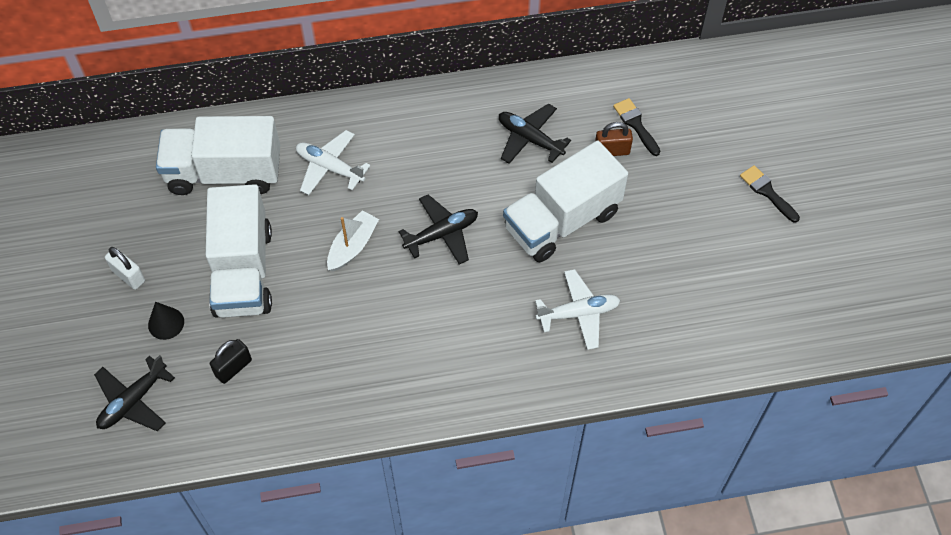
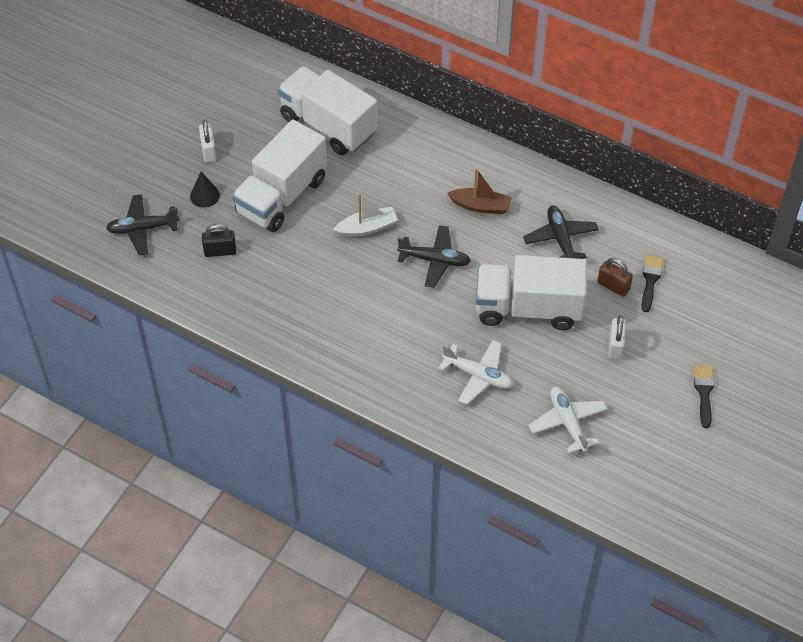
camera: 40 degrees right, 5 degrees down
(330, 167) = (401, 167): white plane -> white plane (568, 423)
(434, 156) = (480, 206): none -> brown boat
(663, 202) = (615, 346): none -> white padlock

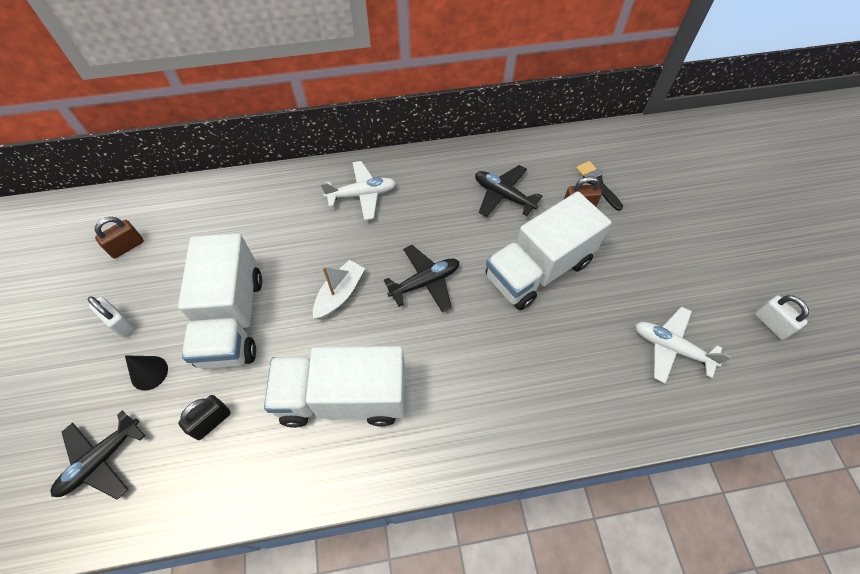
camera: 40 degrees left, 5 degrees up
(250, 98) = (127, 246): none -> brown padlock
(328, 125) = (225, 226): white truck -> white truck (343, 397)
(478, 375) = (562, 362): white plane -> white plane (362, 195)
(480, 206) = (418, 210): brown boat -> none
(615, 346) = (631, 253): white padlock -> white padlock (771, 324)
(704, 392) = (726, 243): black brush -> none

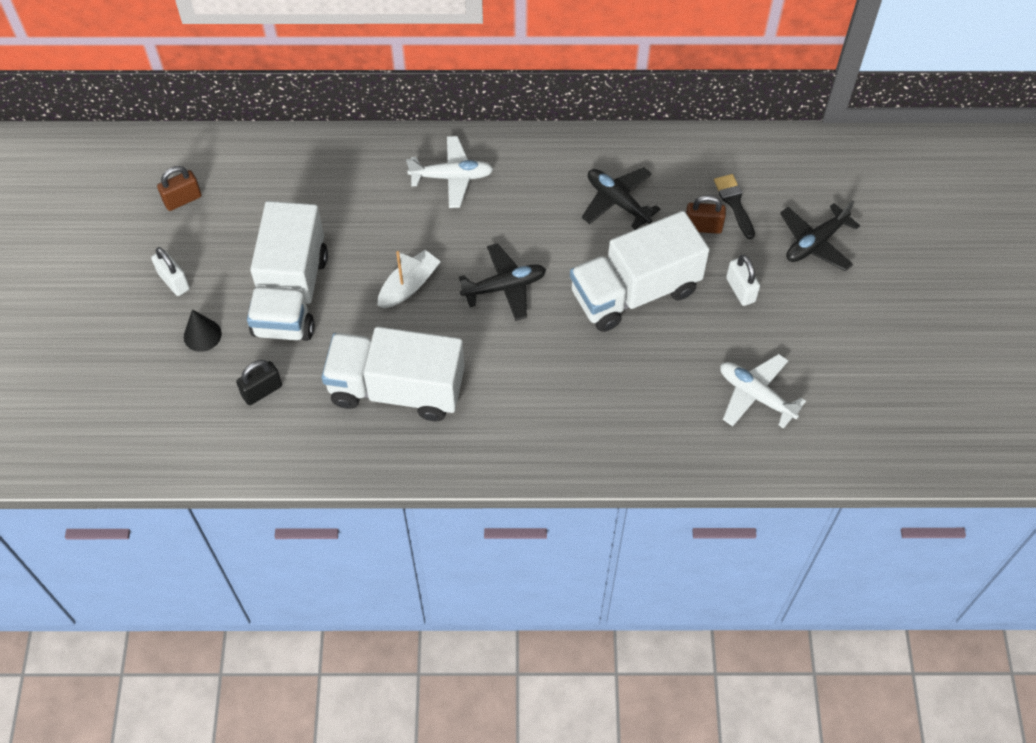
camera: 10 degrees right, 0 degrees up
(101, 460) = (154, 408): black plane -> black plane (815, 243)
(771, 324) = (877, 388): white padlock -> white padlock (740, 290)

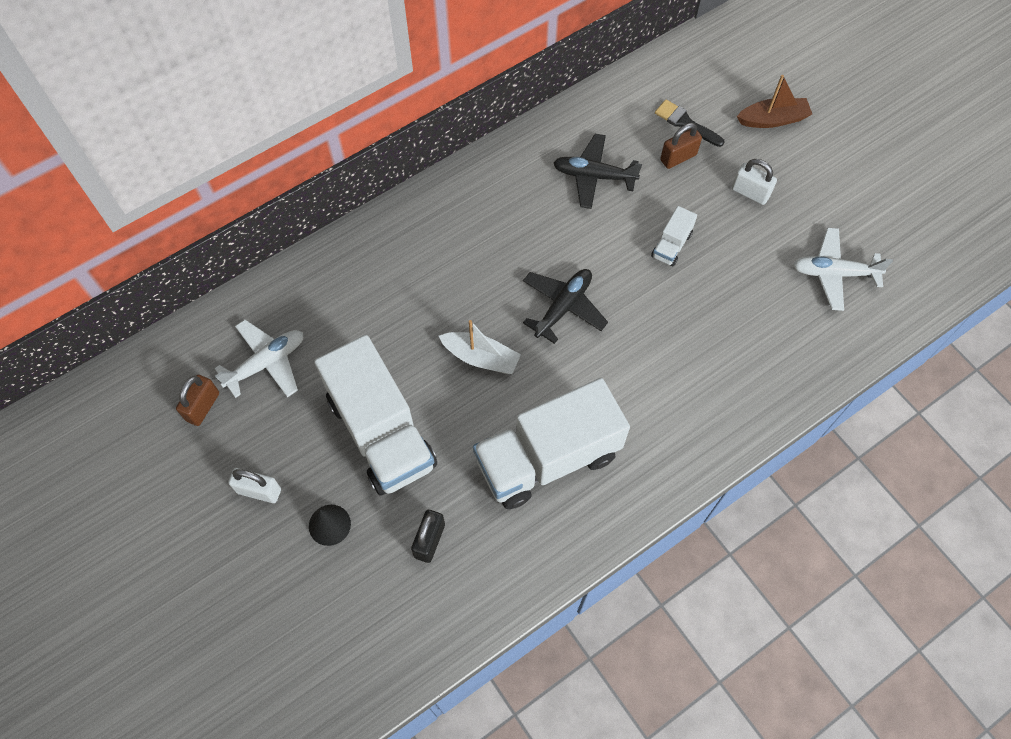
camera: 35 degrees left, 5 degrees up
(409, 286) = (481, 357): white boat -> white boat turned 105 degrees clockwise
(452, 177) = (437, 236): white plane -> white plane (266, 363)
(634, 292) = (671, 245): white truck -> white truck, size x0.42
(815, 243) = (772, 119): black plane -> brown boat

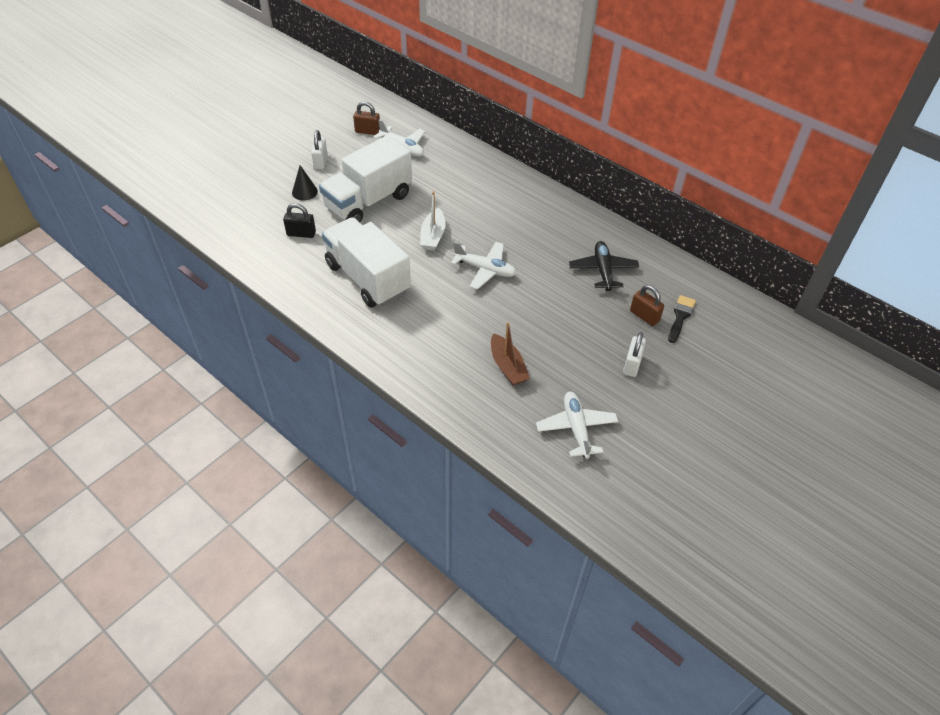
camera: 75 degrees right, 15 degrees down
(563, 307) = (485, 269): black plane -> white plane
(671, 245) = (560, 321): white truck -> none
(772, 119) = (715, 373): brown boat -> brown boat (507, 366)

